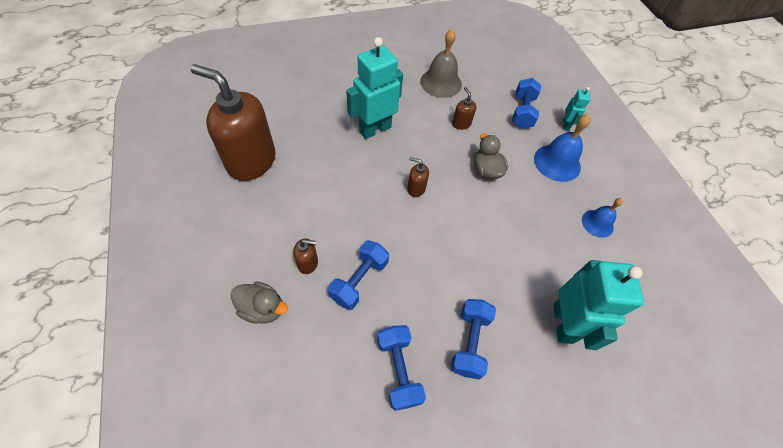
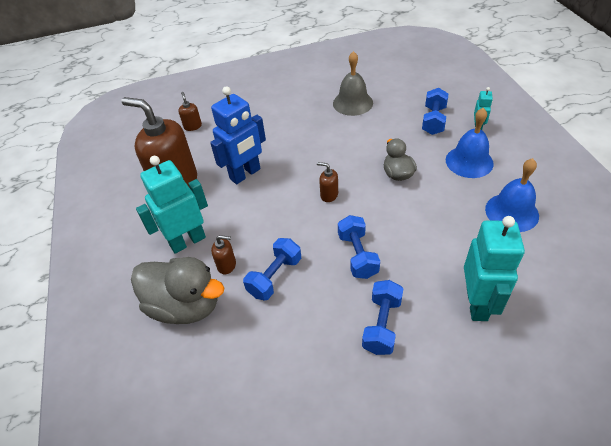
camera: 10 degrees right, 10 degrees down
(263, 308) = (185, 305): grey duck -> grey duck, size x1.78
(327, 156) = (245, 174): none -> blue robot
(375, 129) = (289, 148): turquoise robot -> turquoise robot (187, 241)
(399, 370) = (312, 352): blue dumbbell -> blue dumbbell (357, 255)
(461, 124) = (372, 136): brown soap dispenser -> brown soap dispenser (193, 126)
(597, 223) = (511, 212): blue bell -> blue bell, size x1.60

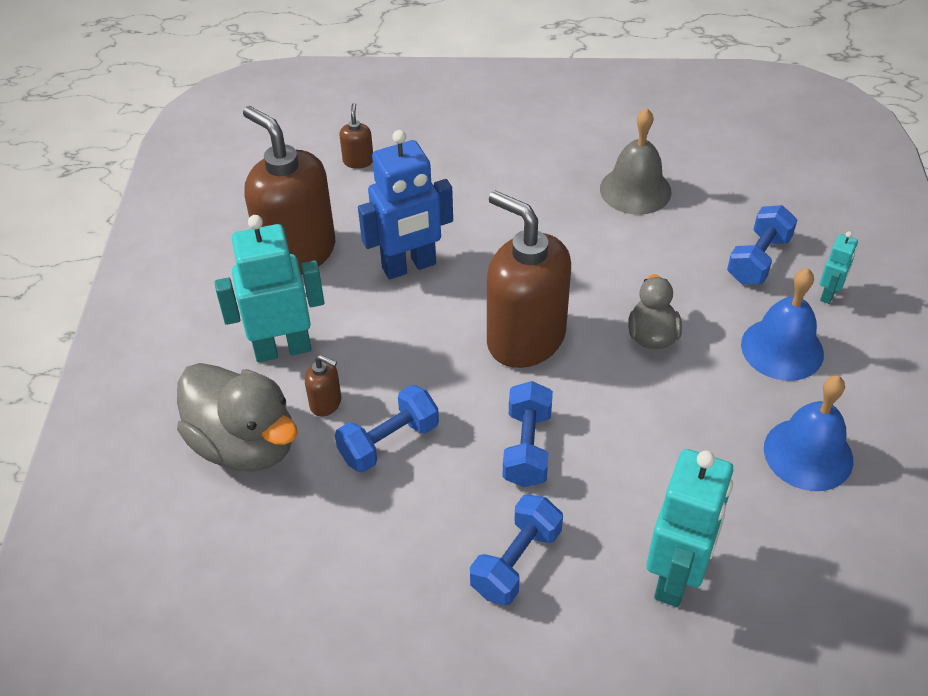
camera: 15 degrees right, 0 degrees up
(329, 195) = (525, 339): brown soap dispenser -> brown soap dispenser, size x2.45

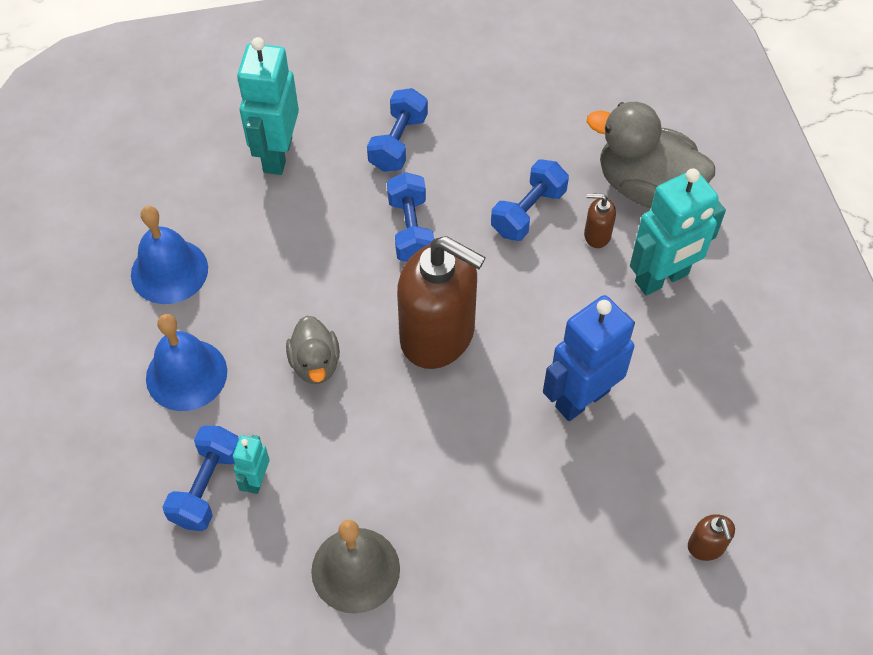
camera: 165 degrees right, 10 degrees up
(297, 252) = (707, 392): brown soap dispenser -> none
(828, 294) = (133, 453): turquoise robot -> turquoise robot (256, 480)

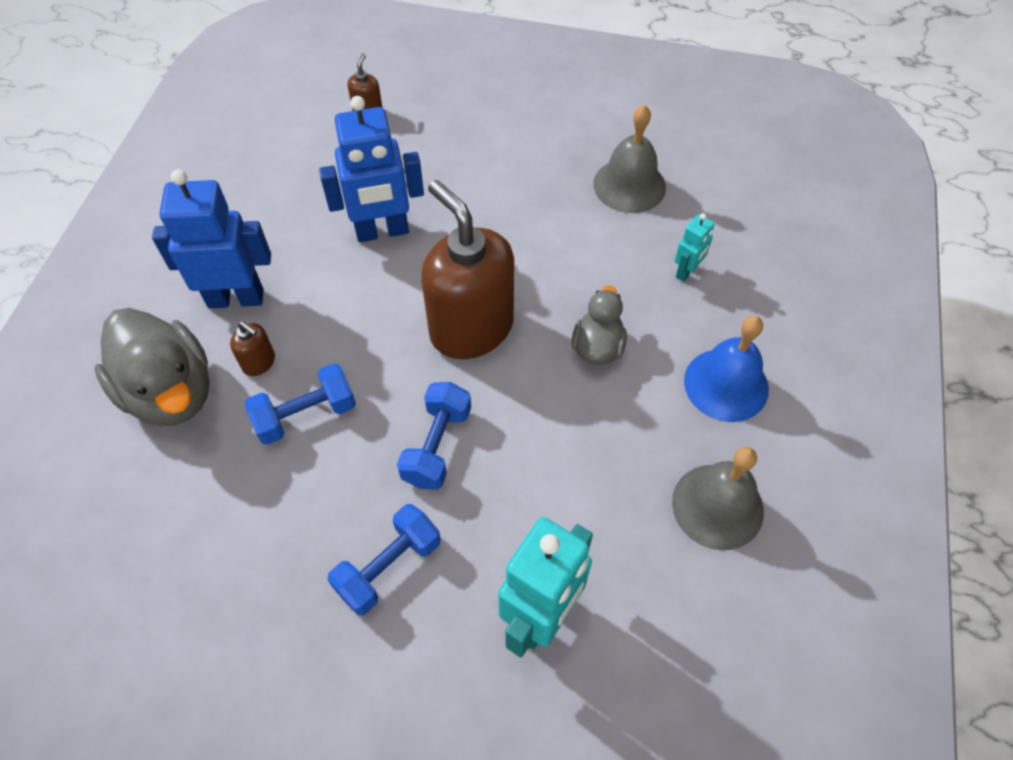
camera: 155 degrees left, 0 degrees up
(169, 271) = (717, 506): blue bell -> grey bell
(207, 487) = (731, 282): blue dumbbell -> none
(662, 278) = (236, 298): turquoise robot -> blue robot

